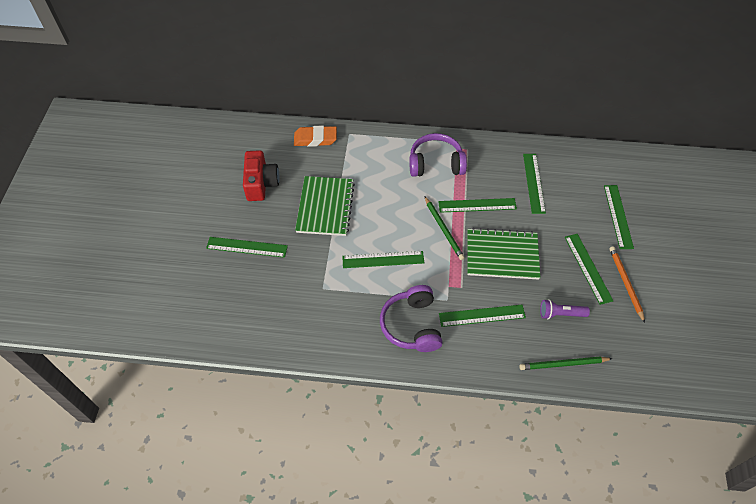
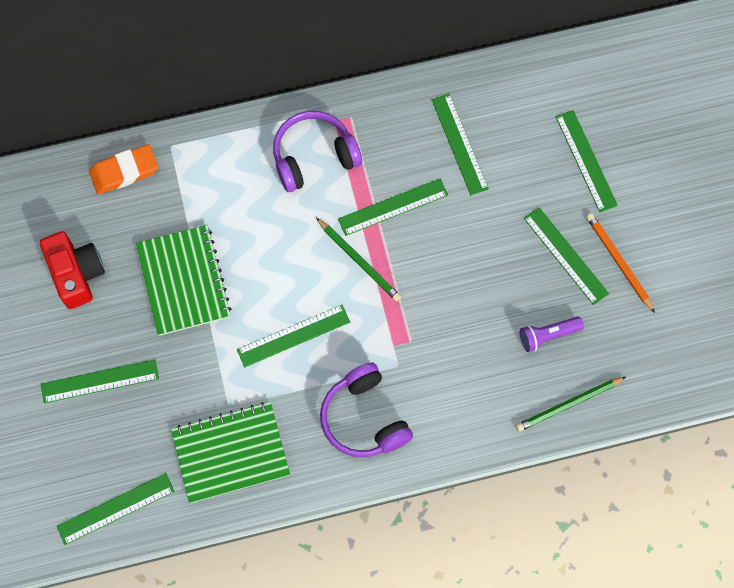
camera: 20 degrees left, 15 degrees up
(482, 315) = (449, 373): green ruler -> green ruler (116, 509)
(502, 255) = (449, 274): green notebook -> green notebook (230, 453)

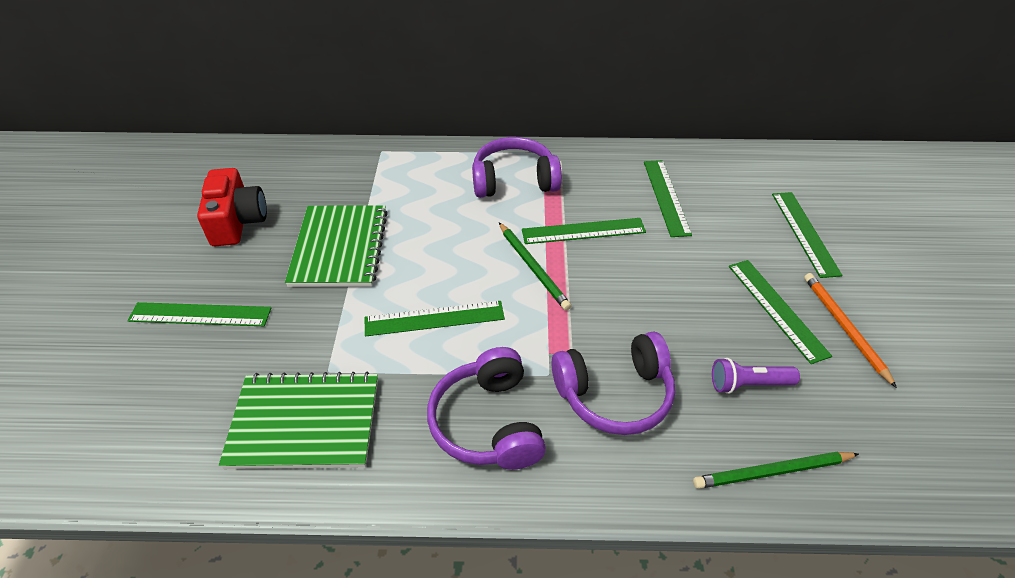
camera: 15 degrees right, 25 degrees down
(116, 509) = (129, 452): green ruler -> none
(124, 171) = (329, 160): orange eraser -> none
(451, 370) = (614, 394): none -> purple headphones

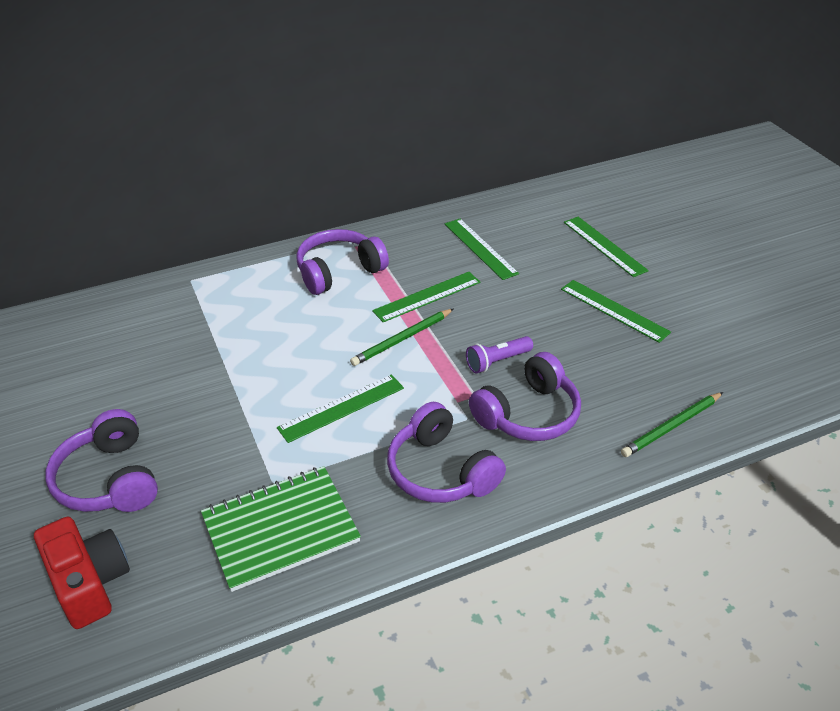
camera: 25 degrees left, 5 degrees down
(200, 314) = (109, 480): green ruler -> purple headphones
(237, 221) = (85, 387): red camera -> red camera (89, 582)
(339, 248) = (210, 378): green notebook -> none
(533, 267) = (402, 339): green pencil -> green pencil turned 105 degrees clockwise
(748, 384) = (622, 372): purple flashlight -> purple flashlight (497, 361)
(844, 328) = (669, 309): orange pencil -> none

